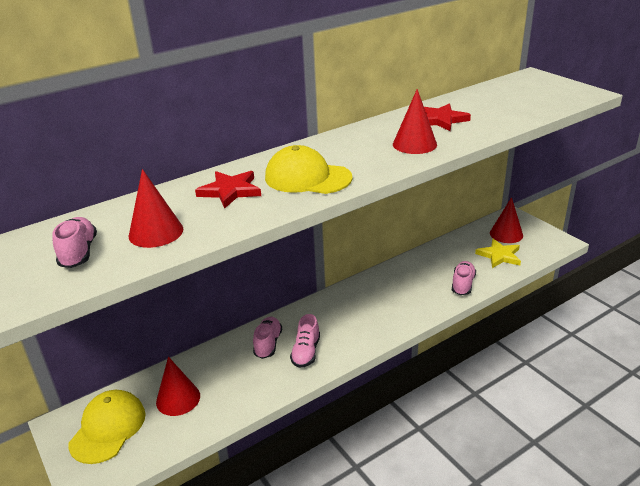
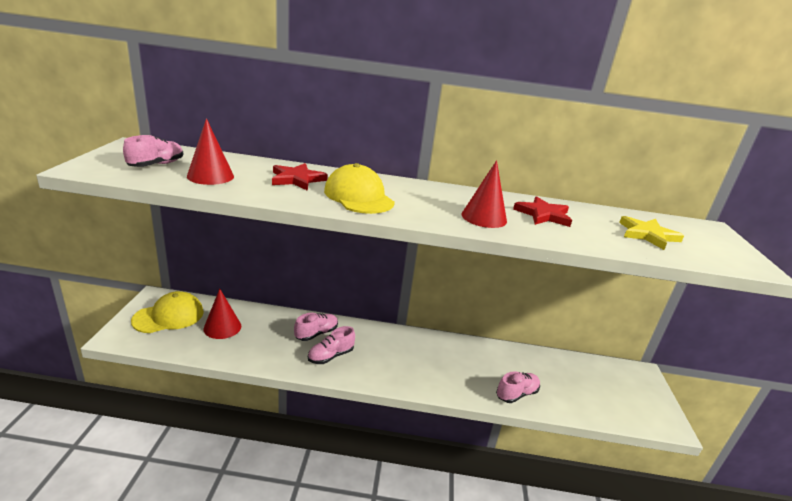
camera: 35 degrees right, 5 degrees down
(499, 255) = (584, 395): yellow star -> yellow star (647, 235)
(506, 234) = (616, 383): red cone -> none

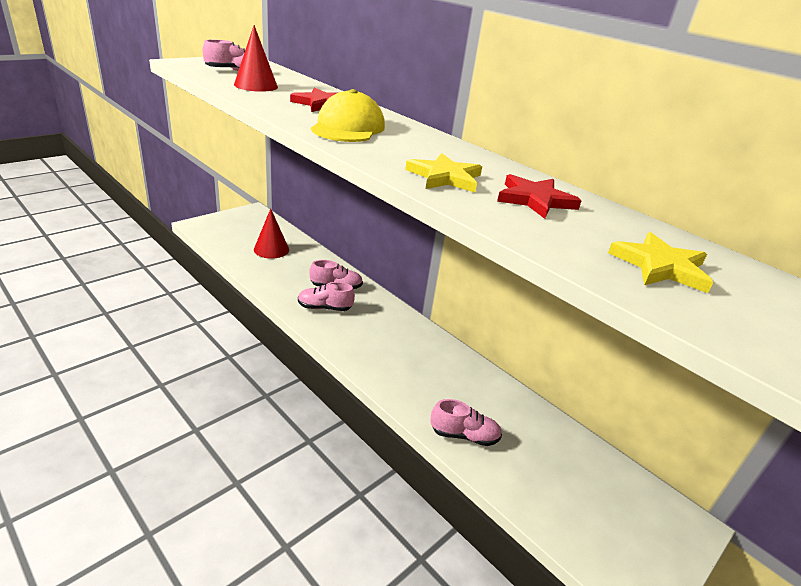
camera: 40 degrees right, 5 degrees up
(169, 316) = (246, 226): yellow cap -> none
(484, 217) = (445, 177): red cone -> yellow star

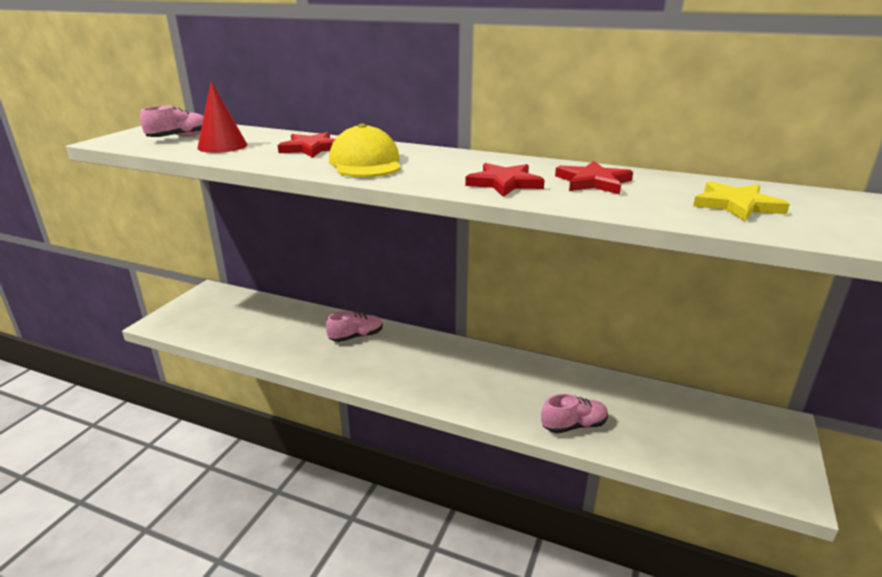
camera: 20 degrees left, 5 degrees down
(271, 249) = (260, 322): red cone -> none
(324, 308) = (361, 360): pink shoe -> none
(445, 177) = (504, 183): yellow star -> red star

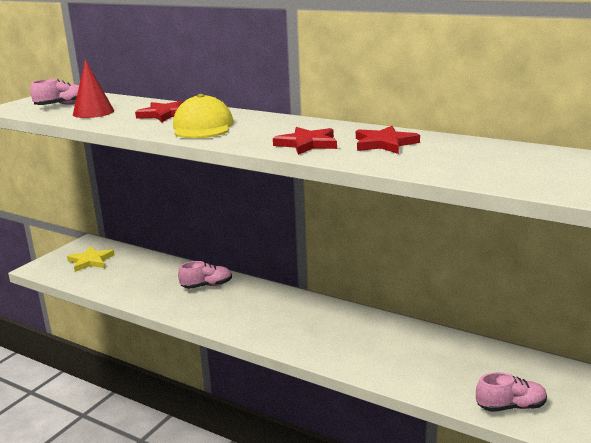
camera: 10 degrees right, 5 degrees down
(574, 425) = (379, 366): pink shoe -> pink shoe (510, 406)
(736, 205) = (492, 163): yellow star -> yellow star (90, 261)

